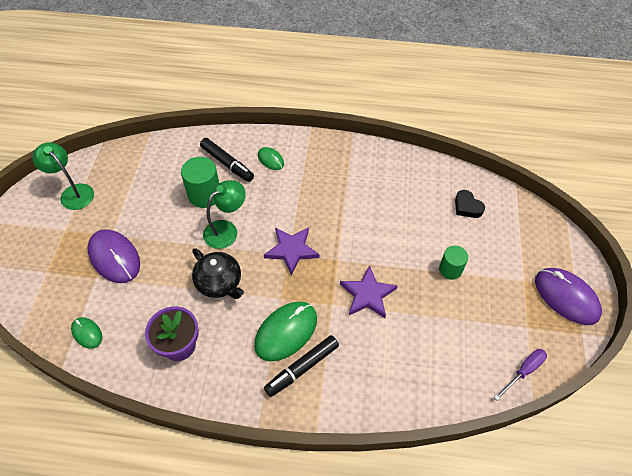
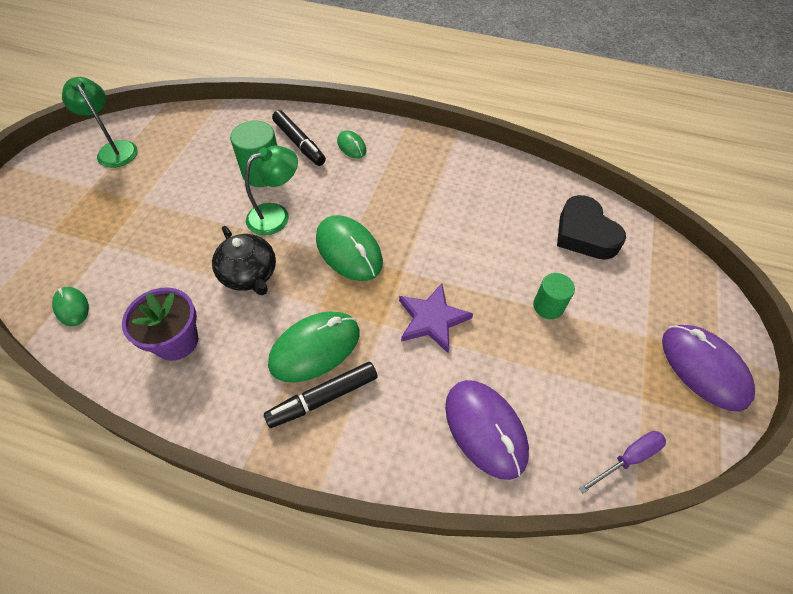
camera: 10 degrees right, 0 degrees up
(114, 257) = (135, 226): purple mouse -> purple mouse (485, 429)
(291, 250) = (349, 250): purple star -> green mouse
(467, 207) = (584, 234): black heart -> black heart, size x1.71

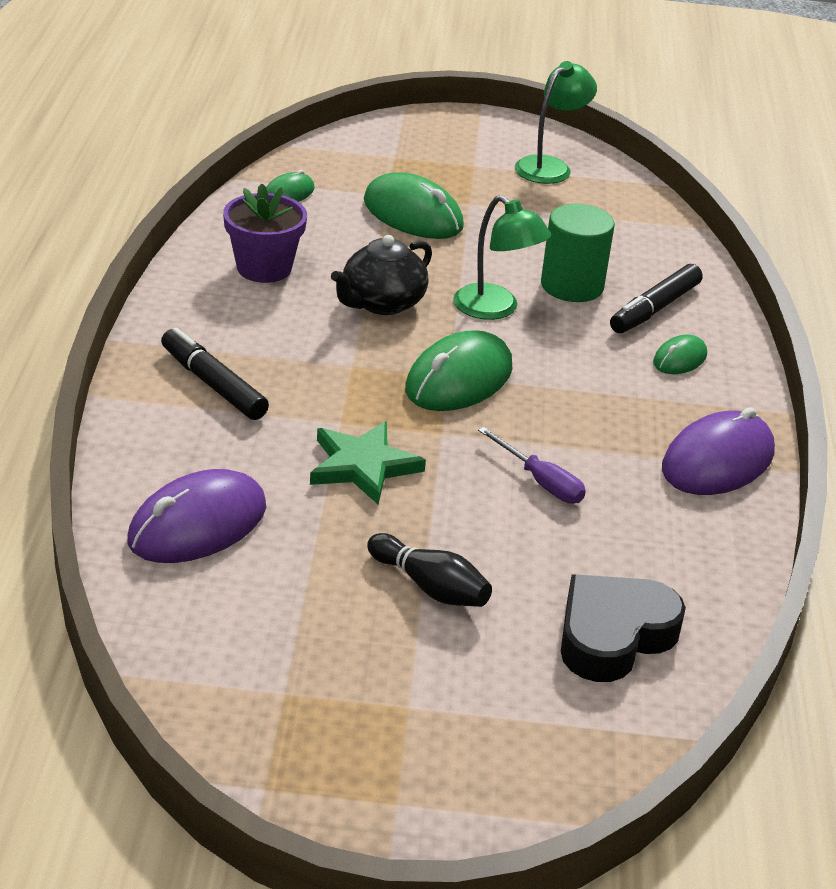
camera: 75 degrees right, 20 degrees down
(315, 348) = (284, 369): green mouse -> green mouse (413, 214)
(432, 319) = (363, 466): purple star -> green star
(548, 306) = (430, 587): green cylinder -> black bowling pin
(628, 459) = (177, 668): purple screwdriver -> purple screwdriver (540, 481)
(704, 368) = (364, 777): purple mouse -> purple mouse (717, 461)

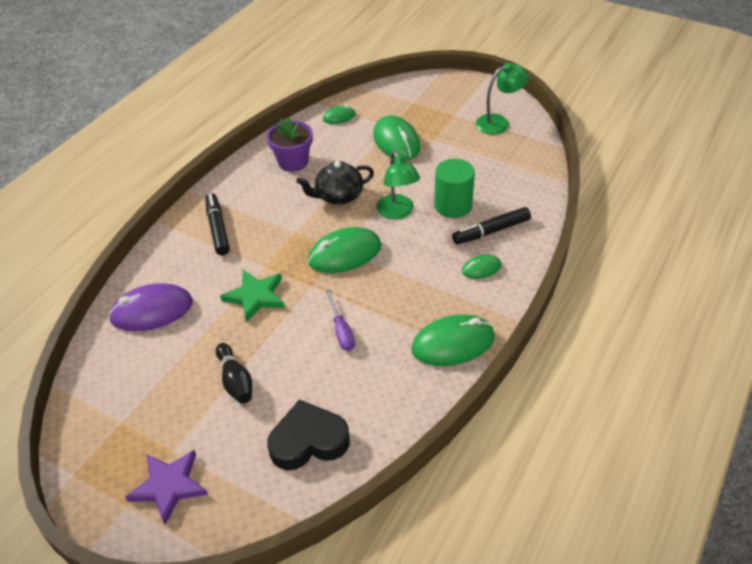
camera: 30 degrees right, 10 degrees up
(444, 756) = (169, 486): none -> purple star
(717, 461) = (453, 343): purple mouse -> green mouse

